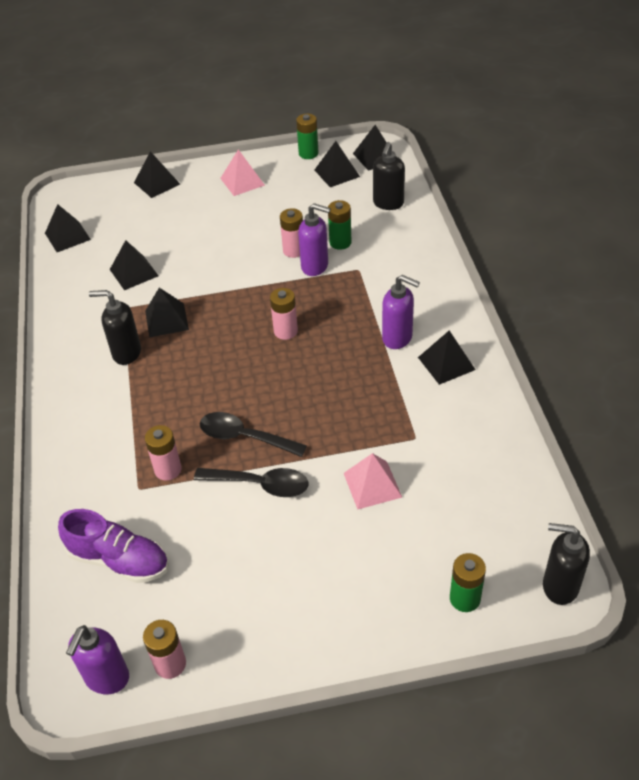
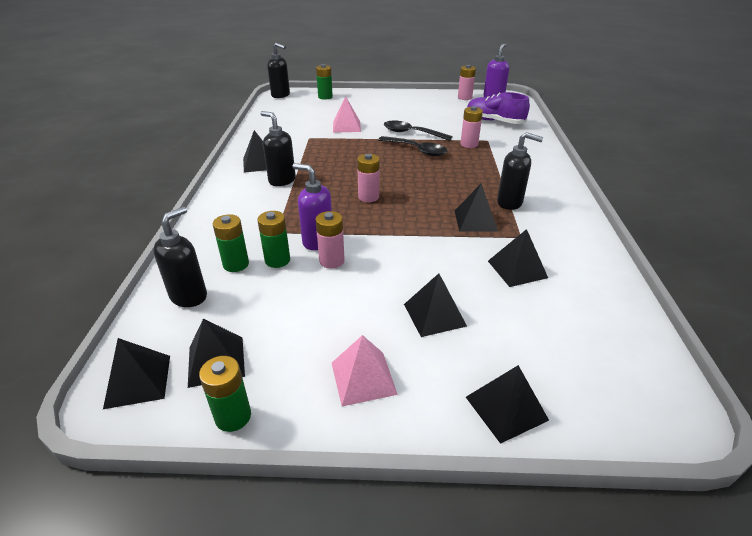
camera: 170 degrees left, 10 degrees down
(67, 236) = (624, 334): black pyramid -> black pyramid (434, 315)
(372, 233) = (236, 264): none -> green battery
(397, 338) = (282, 180): purple soap dispenser -> black soap dispenser

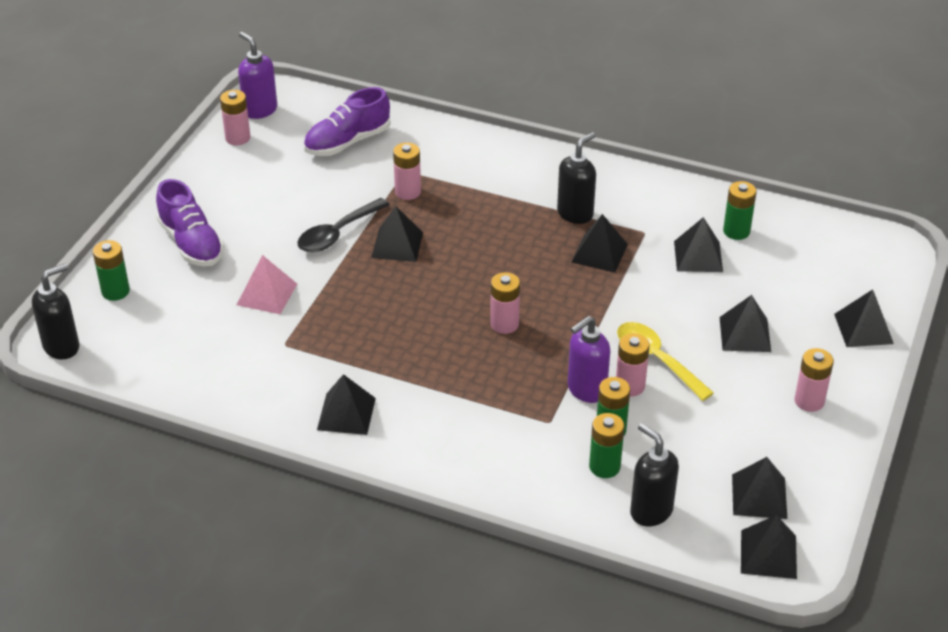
camera: 70 degrees left, 5 degrees up
(233, 416) = (829, 490): green battery -> green battery (736, 231)
(282, 180) = (415, 397): black soap dispenser -> none
(363, 378) = (809, 401): pink pyramid -> pink battery
(370, 269) = (656, 359): none -> yellow spoon
(372, 104) = (191, 243): none -> purple shoe
(417, 150) = (397, 245): black spoon -> black pyramid

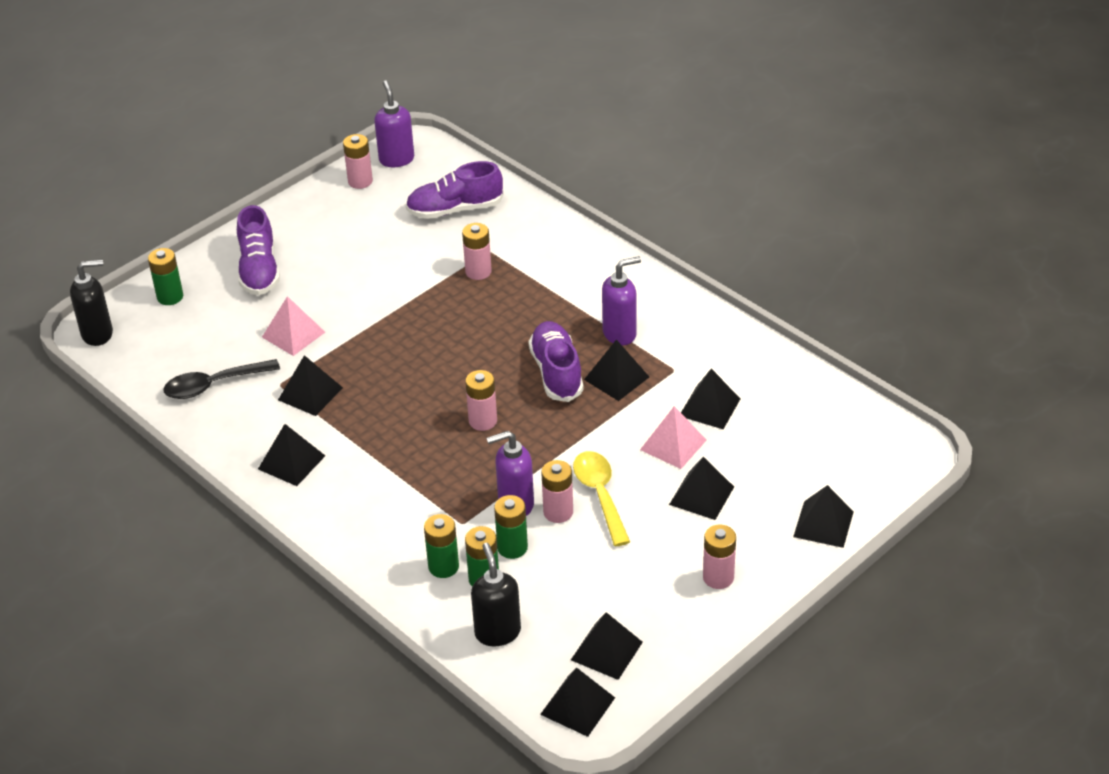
camera: 25 degrees right, 0 degrees up
(337, 234) = (390, 295): black spoon -> black spoon (213, 385)
(397, 245) = (436, 319): black pyramid -> black pyramid (310, 393)
(542, 262) = (556, 372): none -> purple shoe
(575, 213) = (620, 334): black soap dispenser -> purple soap dispenser
(689, 297) = (673, 445): none -> pink pyramid
(736, 231) = (765, 393): green battery -> green battery (443, 567)

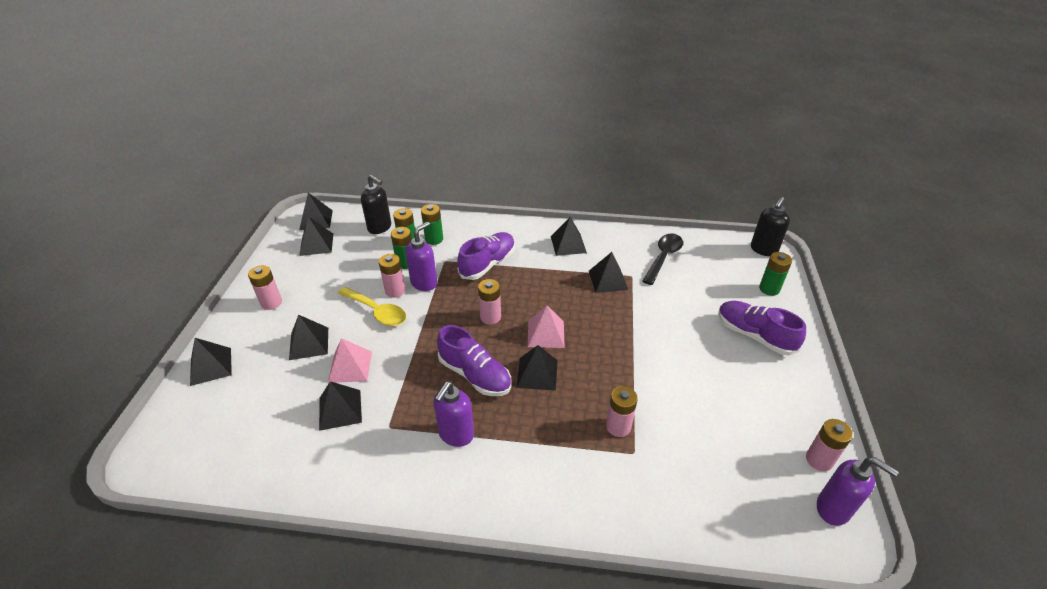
camera: 140 degrees right, 0 degrees up
(293, 334) = (668, 307): pink pyramid -> pink pyramid (546, 334)
(455, 209) = (712, 481): purple shoe -> purple shoe (488, 264)
(616, 378) = (428, 394): black pyramid -> black pyramid (537, 373)

